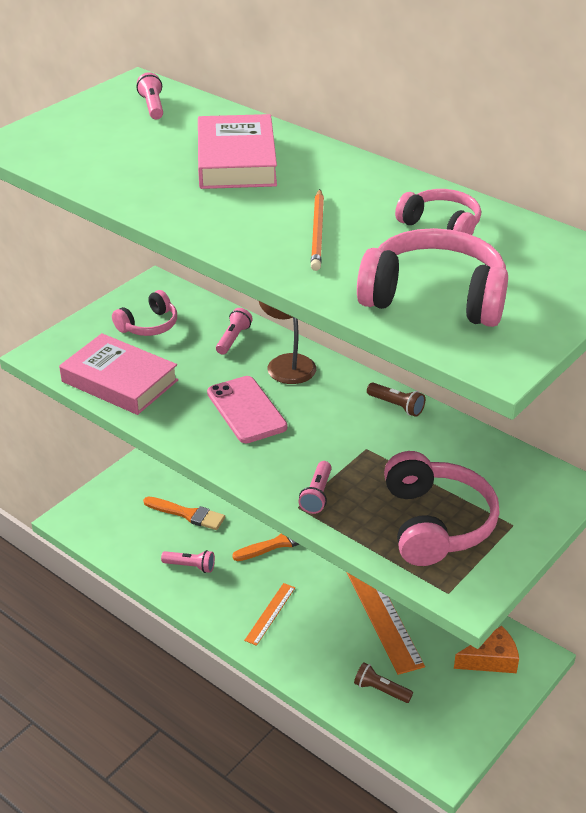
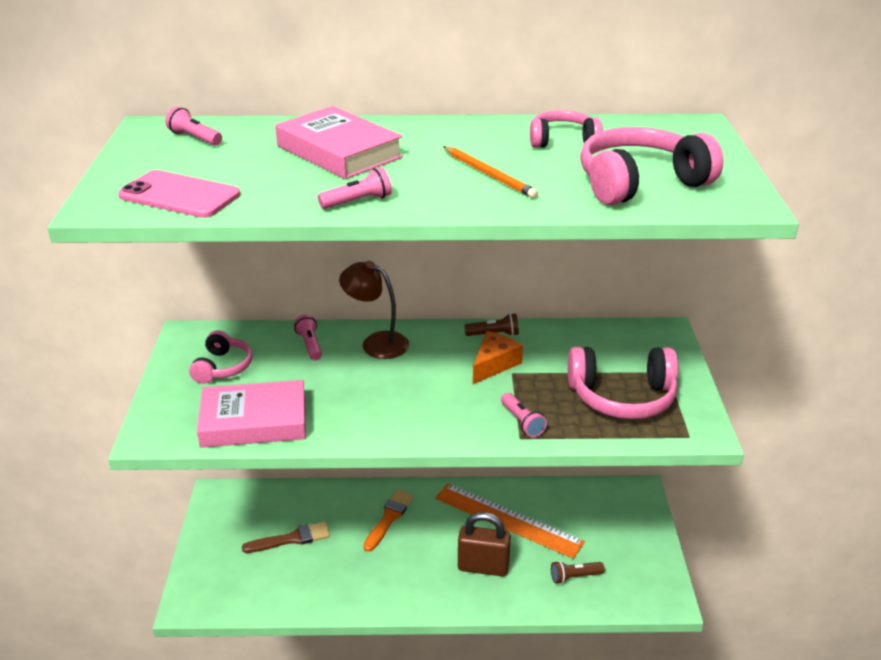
camera: 40 degrees left, 5 degrees down
(188, 514) = (291, 539): orange brush -> brown brush
(190, 566) = (338, 577): pink flashlight -> pink flashlight (358, 201)
(246, 410) = (390, 391): pink phone -> pink phone (179, 195)
(270, 613) = (440, 574): orange ruler -> none
(311, 631) = (483, 567): none -> brown padlock
(435, 523) = (622, 397): pink headphones -> pink headphones turned 135 degrees clockwise
(491, 660) = (618, 510): orange cheese -> orange cheese (494, 364)

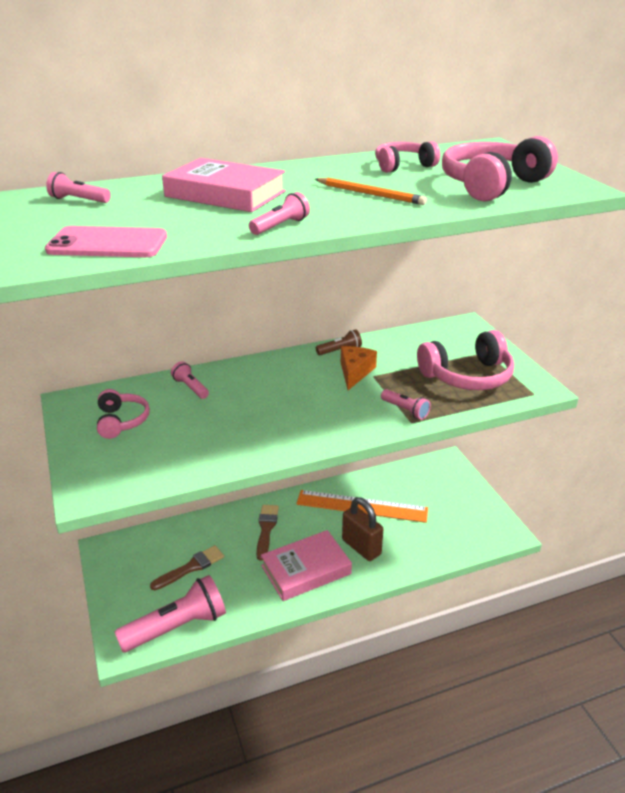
camera: 20 degrees left, 0 degrees up
(249, 598) = (177, 627): none -> pink flashlight
(254, 421) = (179, 459): pink book -> pink book (306, 569)
(376, 342) = (247, 375): brown lamp -> none
(389, 518) = (266, 529): orange brush -> brown brush
(483, 567) = (361, 547): brown padlock -> brown padlock turned 60 degrees clockwise
(574, 577) = (434, 536): brown flashlight -> none

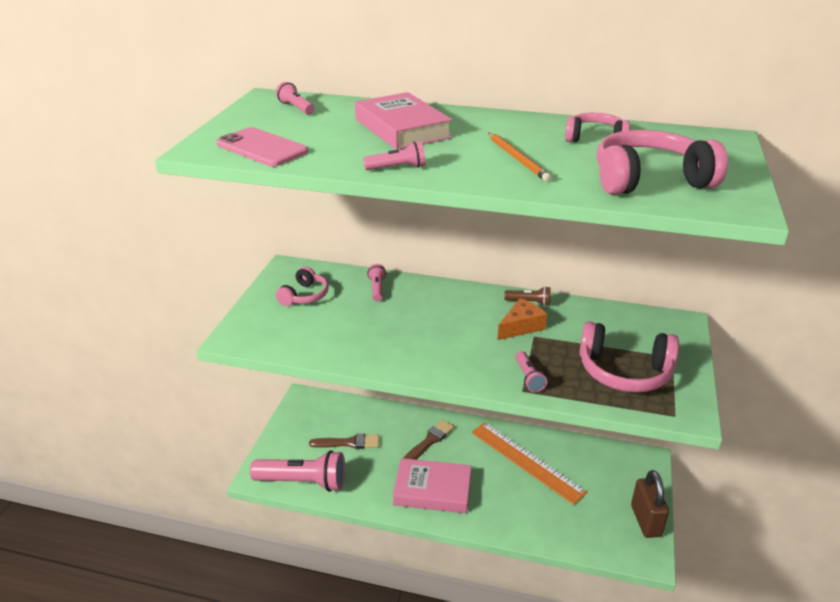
camera: 35 degrees right, 0 degrees up
(361, 547) = (495, 496): brown padlock -> brown padlock (646, 521)

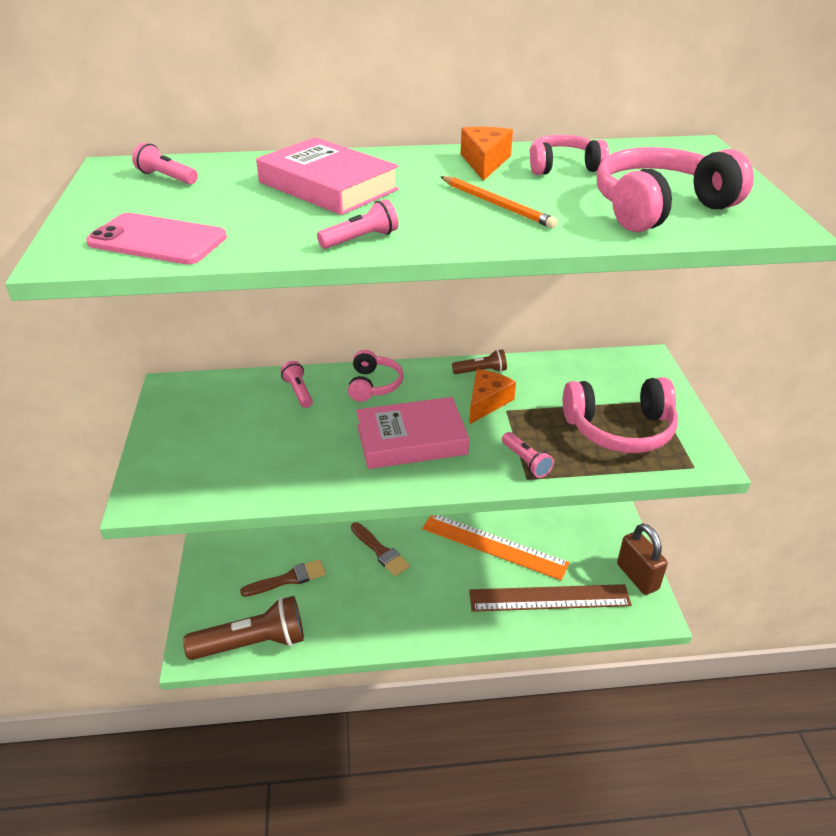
camera: 20 degrees left, 5 degrees up
(303, 482) = (253, 643): pink flashlight -> brown flashlight
(304, 296) = (211, 420): pink headphones -> pink headphones (374, 385)
(429, 441) = (380, 551): brown brush -> brown brush turned 120 degrees clockwise
(432, 490) = (407, 608): pink book -> pink book (411, 439)
(534, 127) = (484, 162): none -> orange cheese
(556, 516) = (549, 598): none -> brown ruler

